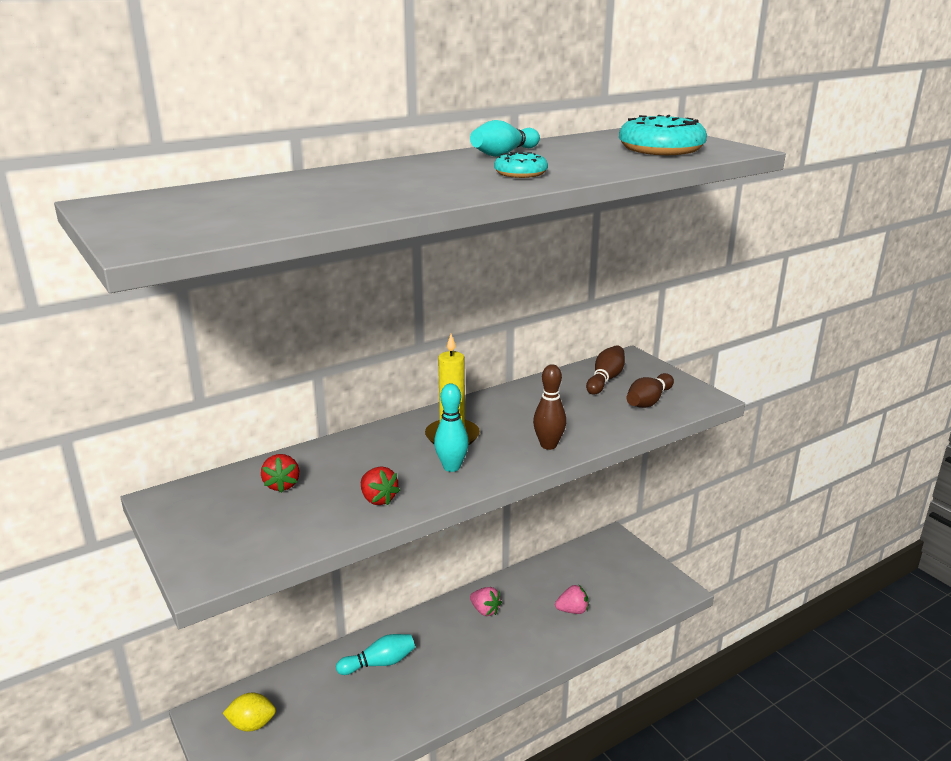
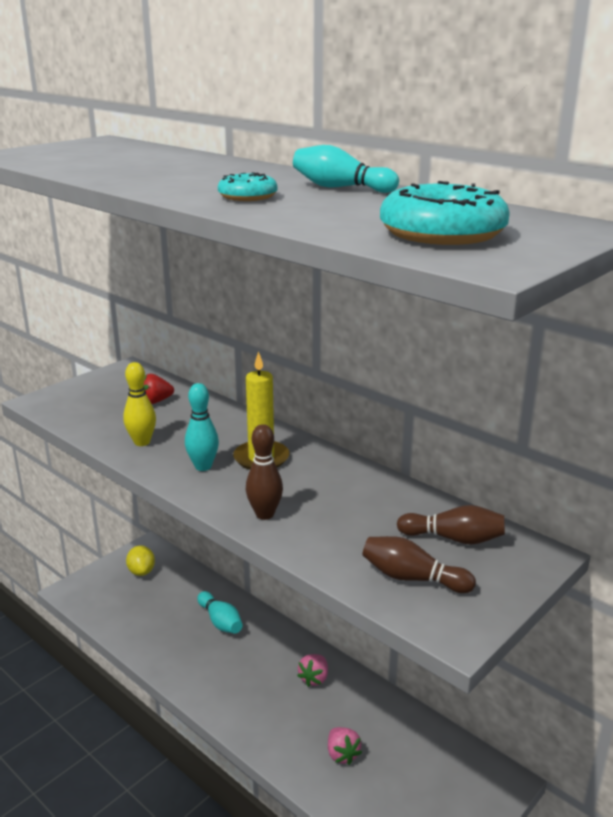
camera: 75 degrees right, 0 degrees up
(378, 499) = (142, 442): red strawberry -> yellow bowling pin

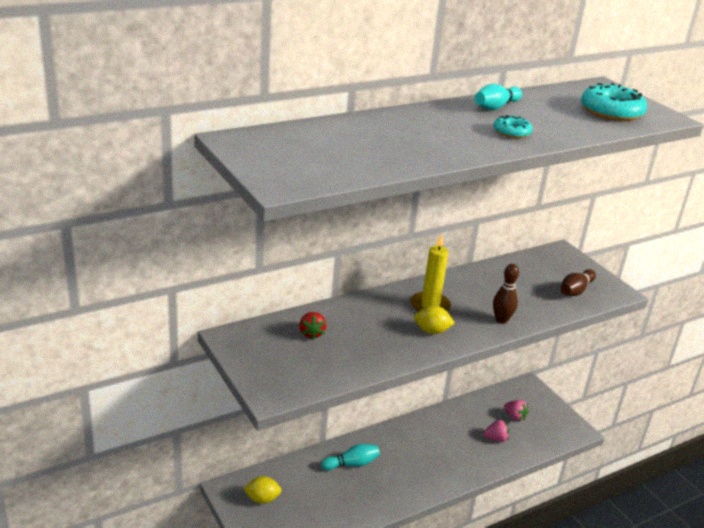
camera: 75 degrees left, 5 degrees up
(142, 442) = (382, 351): yellow bowling pin -> none
(203, 466) = (432, 331): turquoise bowling pin -> yellow lemon
(314, 678) = (429, 432): pink strawberry -> pink strawberry (514, 416)
(453, 538) = (543, 268): brown bowling pin -> none

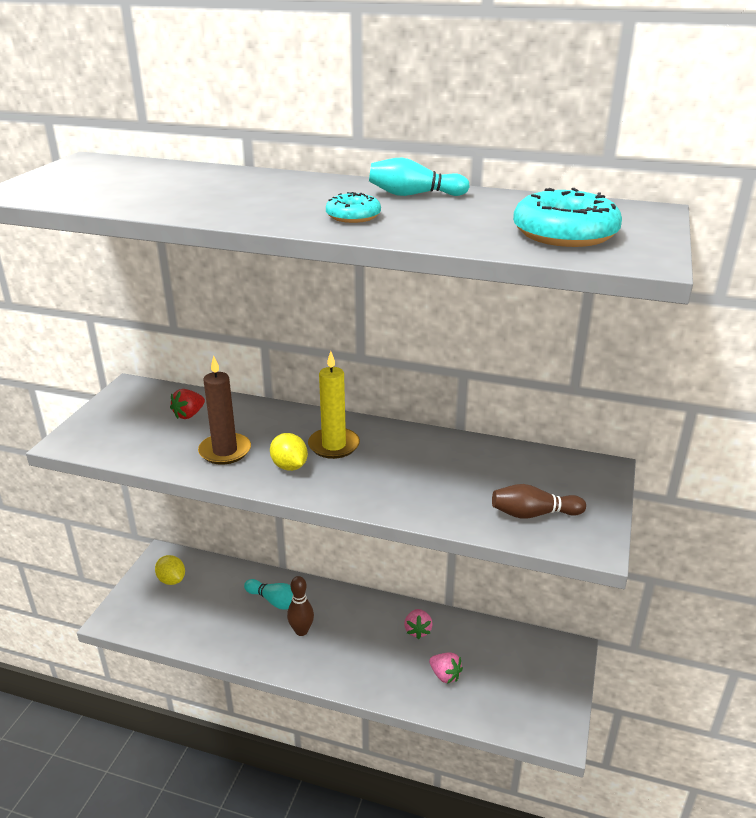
camera: 50 degrees right, 0 degrees up
(381, 343) = (225, 451): none -> brown candle
(501, 320) = (379, 495): brown bowling pin -> brown bowling pin (301, 631)
(514, 416) = (501, 669): pink strawberry -> pink strawberry (417, 630)

